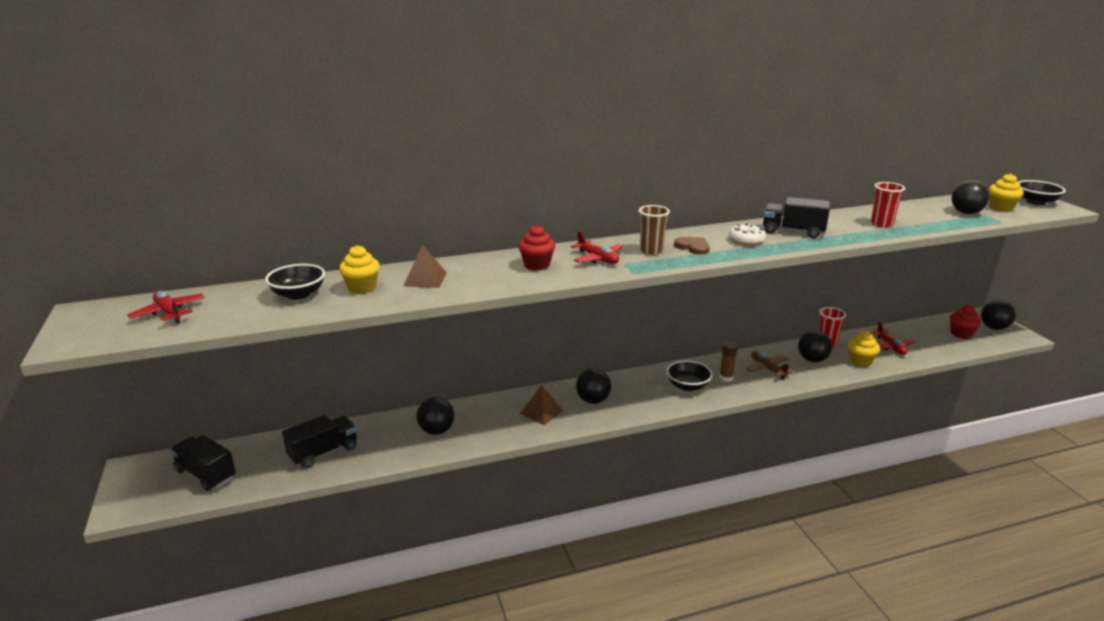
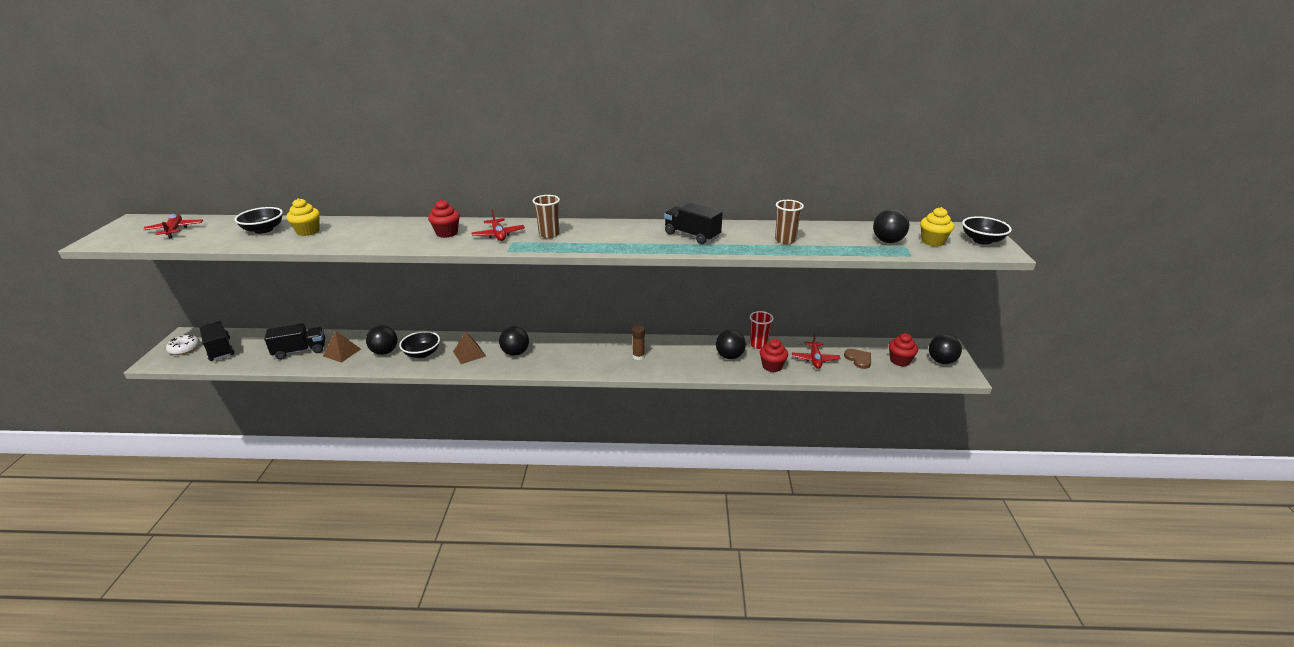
camera: 20 degrees right, 5 degrees up
(425, 279) = (356, 232): brown pyramid -> brown pyramid (342, 352)
(687, 386) = (600, 357): black bowl -> black bowl (422, 353)
(693, 247) = (586, 236): brown heart -> brown heart (858, 359)
(746, 240) = (639, 237): white donut -> white donut (185, 349)
(767, 369) = (682, 356): brown plane -> none
(860, 361) = (772, 366): yellow cupcake -> red cupcake
(881, 224) = (785, 240): red cup -> brown cup

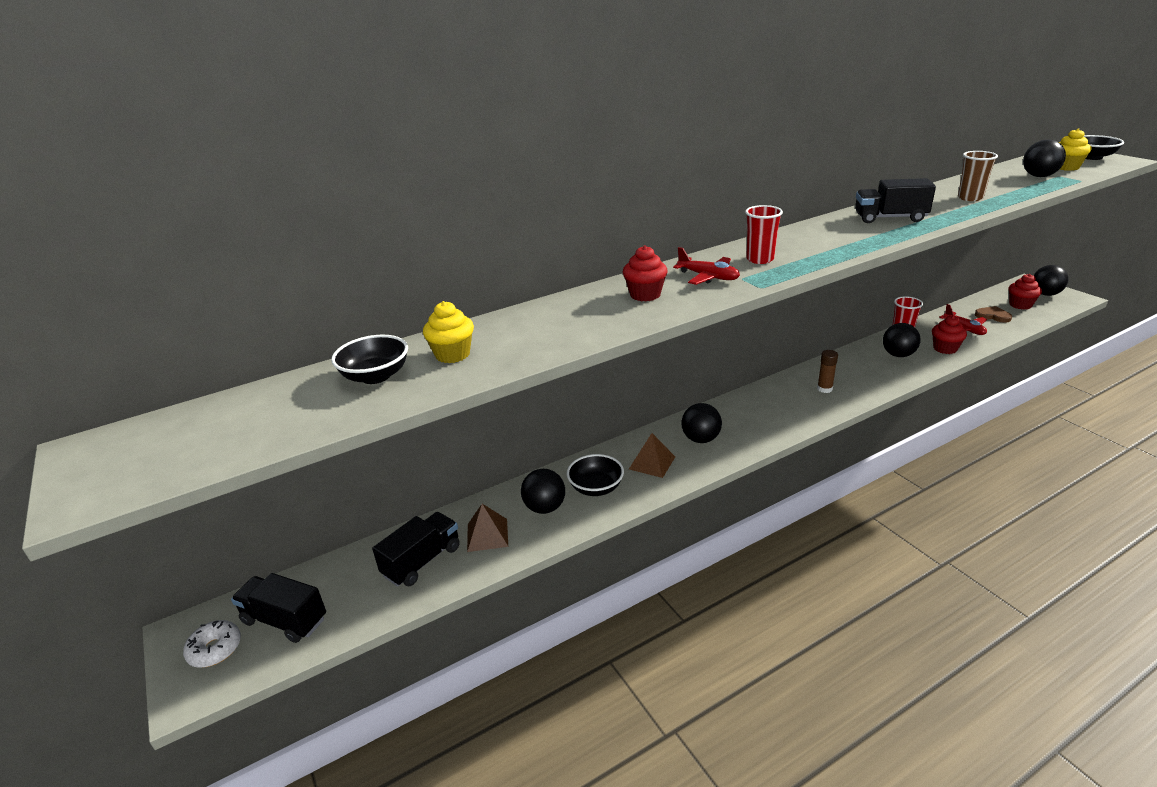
camera: 30 degrees left, 0 degrees up
(175, 230) = (212, 430): red plane -> none
(549, 234) = (760, 259): brown cup -> red cup

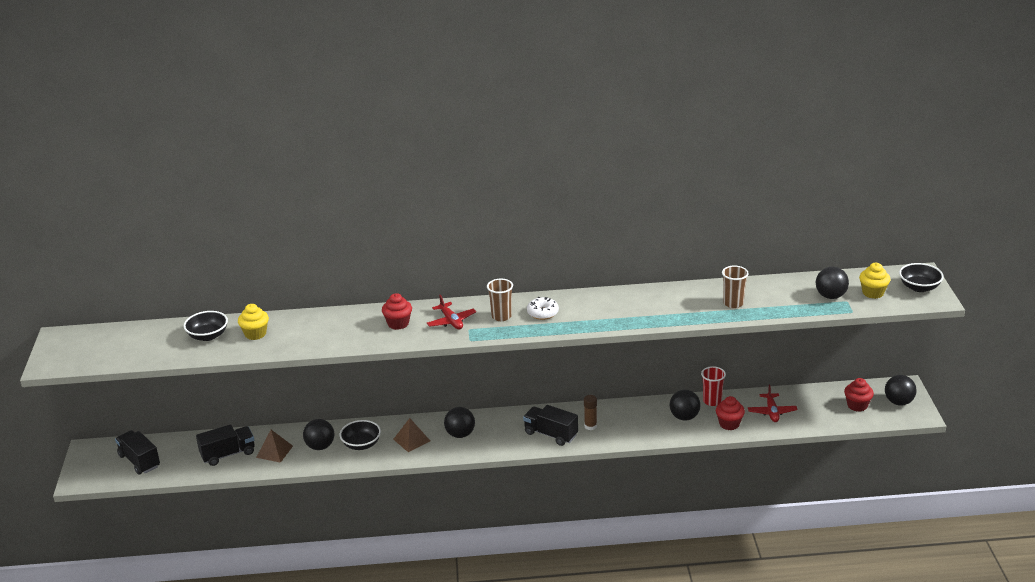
camera: 25 degrees right, 0 degrees up
(215, 649) = (99, 464): white donut -> white donut (542, 313)
(760, 259) = (501, 316): red cup -> brown cup
(890, 218) = (642, 305): black truck -> black truck (551, 434)
(993, 316) = (816, 408): brown heart -> none

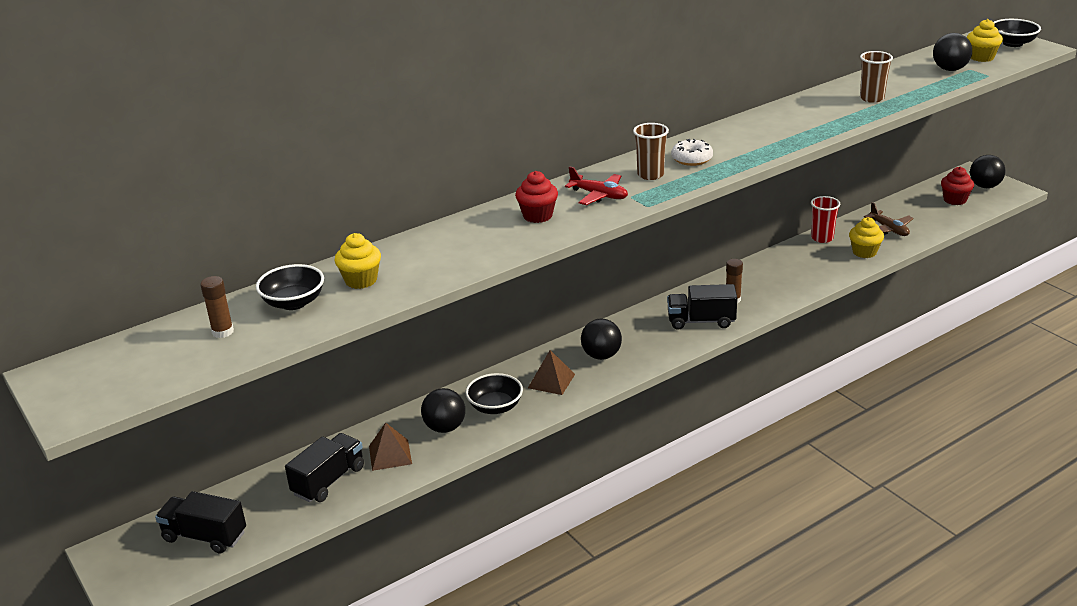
camera: 30 degrees left, 0 degrees up
(157, 341) = (223, 332): none -> brown glue stick
(684, 417) = (814, 260): black ball -> none
(729, 424) = (864, 252): red cupcake -> yellow cupcake
(772, 412) = (889, 229): red plane -> brown plane

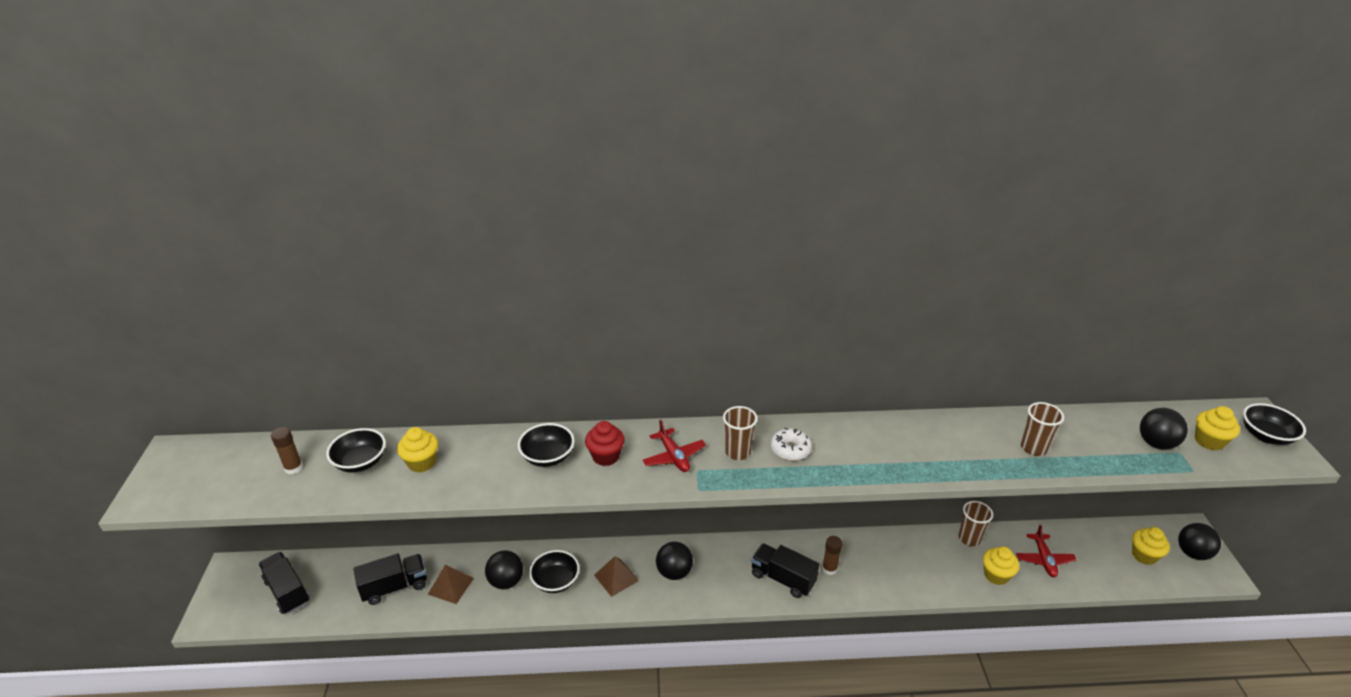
camera: 30 degrees right, 5 degrees up
(483, 234) = (548, 457): none -> black bowl
(822, 238) = (969, 538): red cup -> brown cup
(889, 229) = (1044, 559): brown plane -> red plane
(954, 200) = (1144, 555): red cupcake -> yellow cupcake

